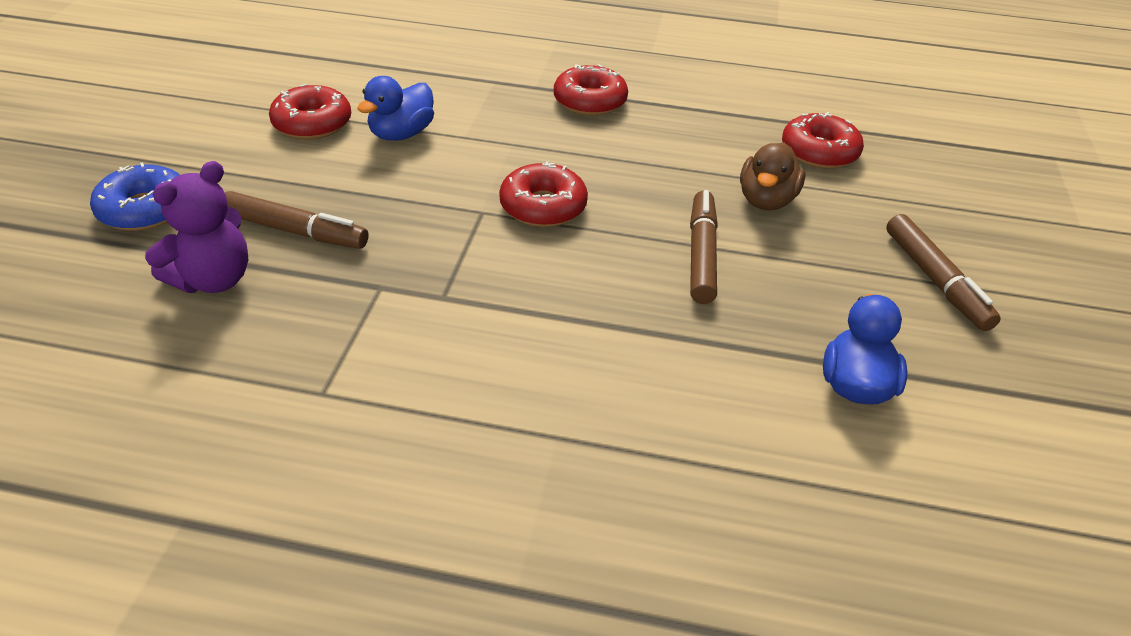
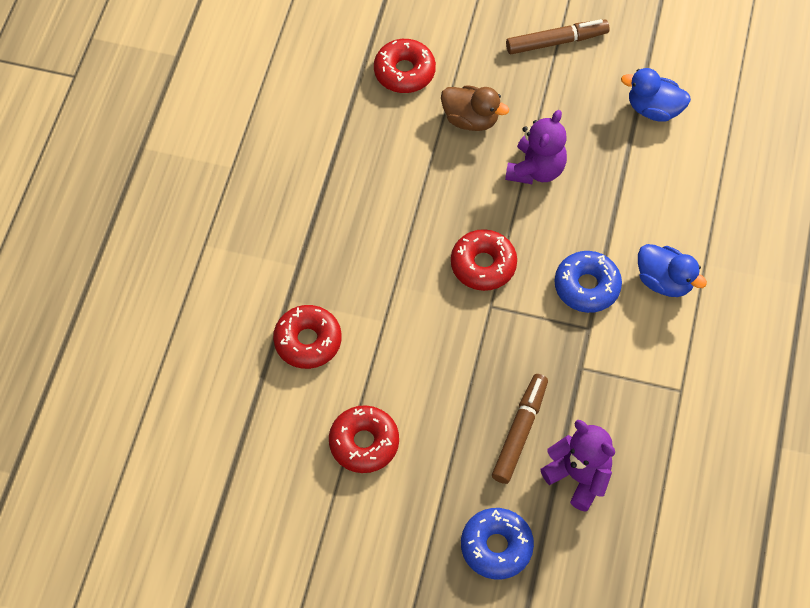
camera: 85 degrees left, 20 degrees up
(401, 134) = (381, 370): blue duck -> blue duck (664, 281)
(511, 297) = (586, 286): none -> blue donut
(590, 101) = (325, 224): red donut -> red donut (308, 341)
(701, 254) = (536, 169): brown marker -> purple teddy bear

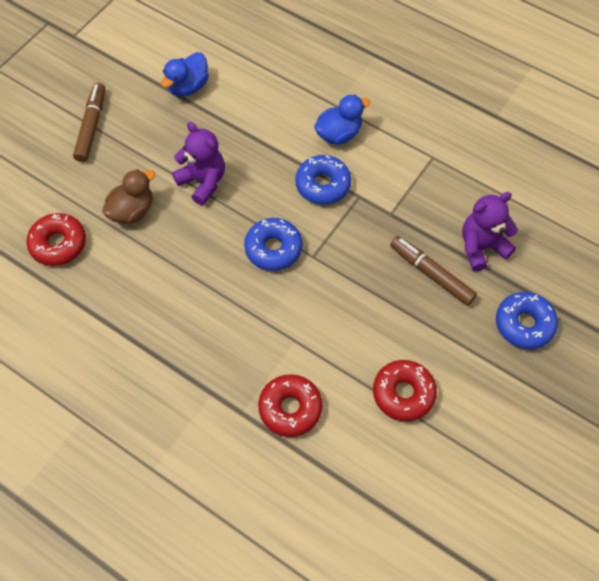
camera: 70 degrees left, 0 degrees up
(483, 265) = (273, 249): red donut -> blue donut

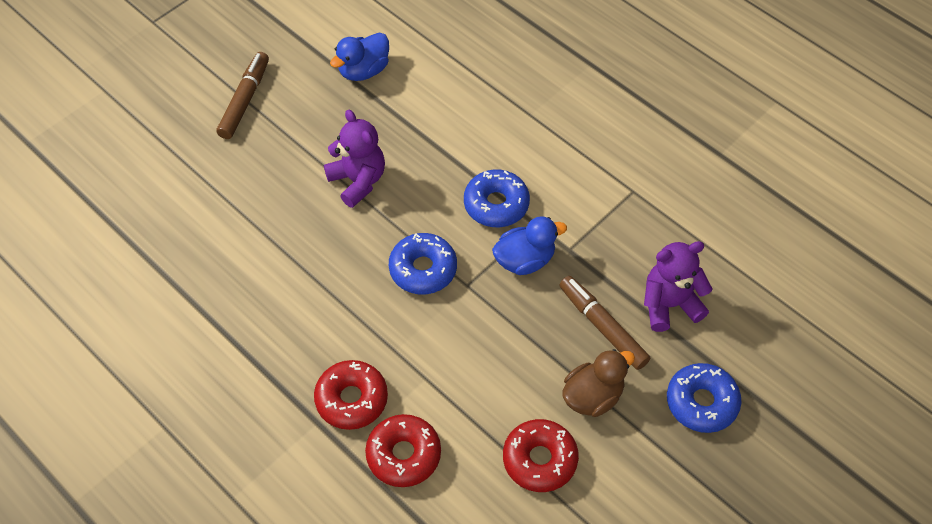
camera: 10 degrees right, 5 degrees down
(58, 244) = (180, 227): red donut -> red donut (351, 399)
(132, 211) = (270, 202): brown duck -> brown duck (593, 396)
(339, 134) = (527, 149): blue duck -> blue duck (525, 260)

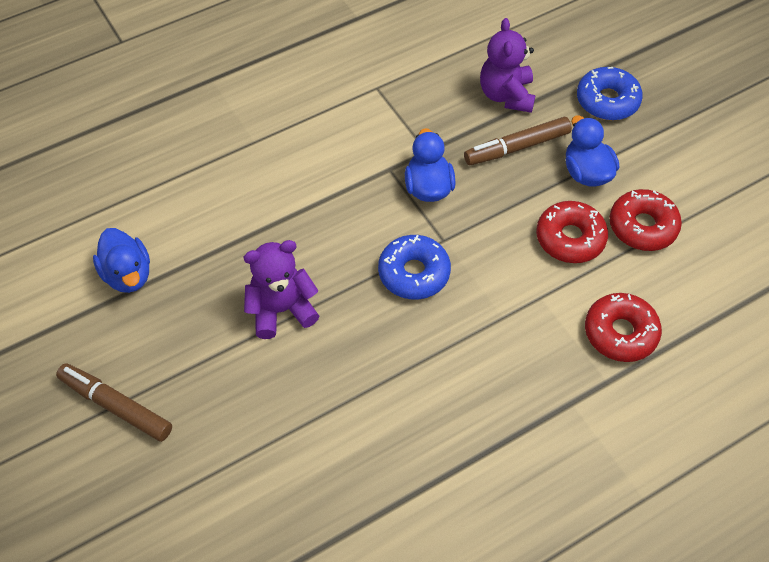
camera: 75 degrees left, 0 degrees up
(351, 399) = (551, 366): red donut -> red donut (570, 238)
(496, 204) = (355, 195): blue donut -> none
(593, 396) = (586, 172): brown duck -> blue duck

